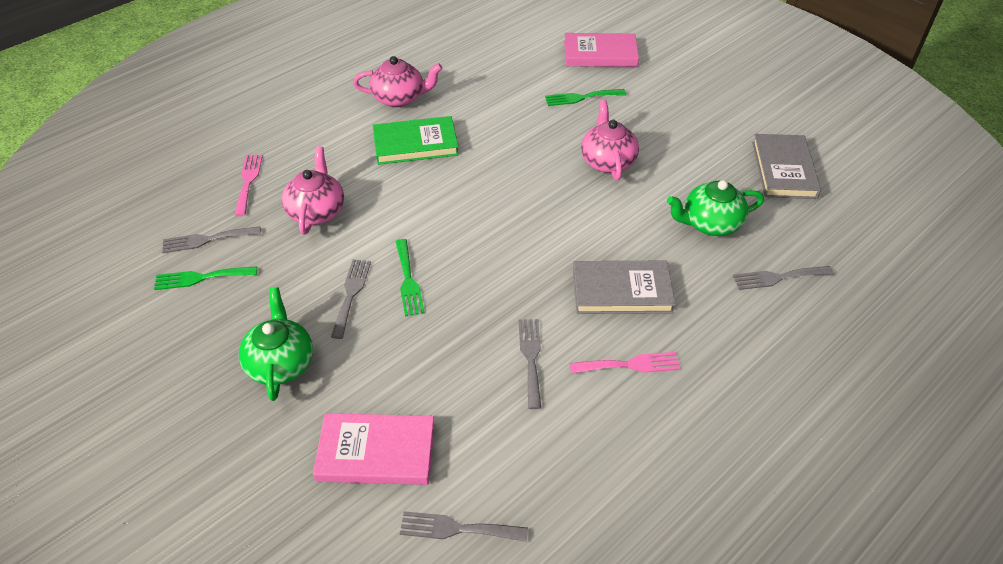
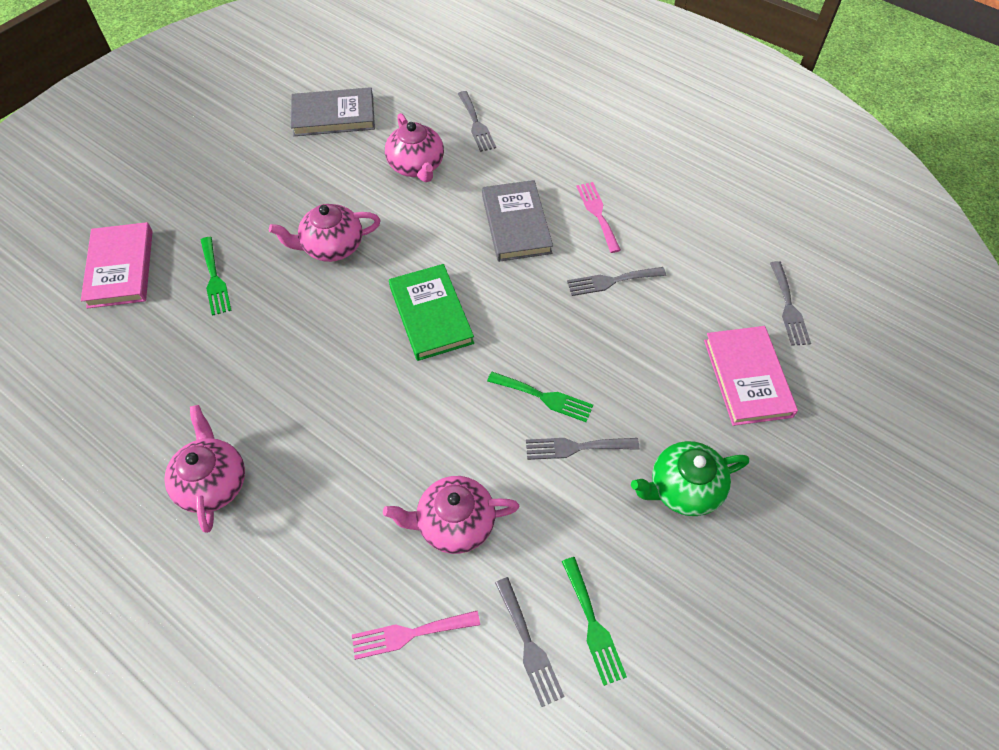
camera: 100 degrees left, 10 degrees up
(408, 281) = (544, 397): green fork -> green fork turned 45 degrees clockwise
(415, 144) = (314, 440): green book -> green book (431, 315)
(710, 223) = (416, 166): green teapot -> pink teapot

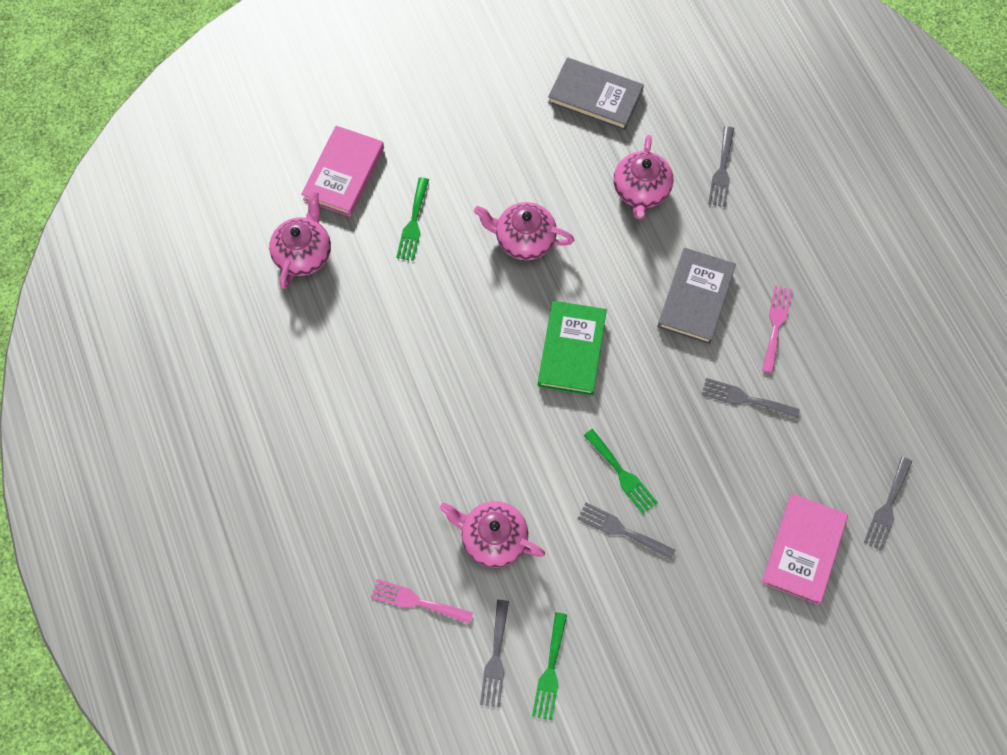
camera: 30 degrees right, 10 degrees up
(213, 482) = (333, 407): pink teapot -> pink teapot (303, 253)
(683, 489) = (685, 610): green teapot -> none

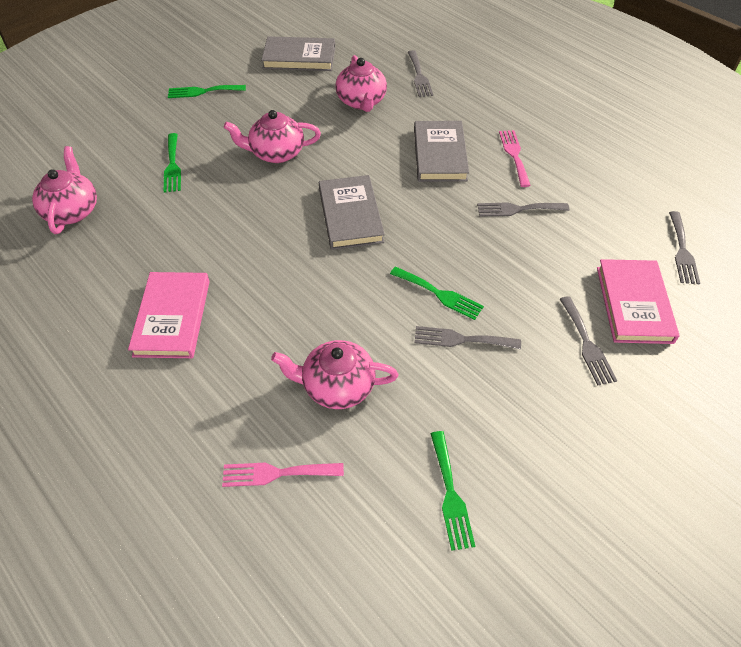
camera: 20 degrees left, 15 degrees down
(344, 173) = (98, 148): pink book -> pink book (172, 317)
(472, 120) = (203, 91): none -> green fork
(495, 658) = (386, 502): grey fork -> grey fork (587, 344)
(572, 350) = (350, 215): green book -> grey book

